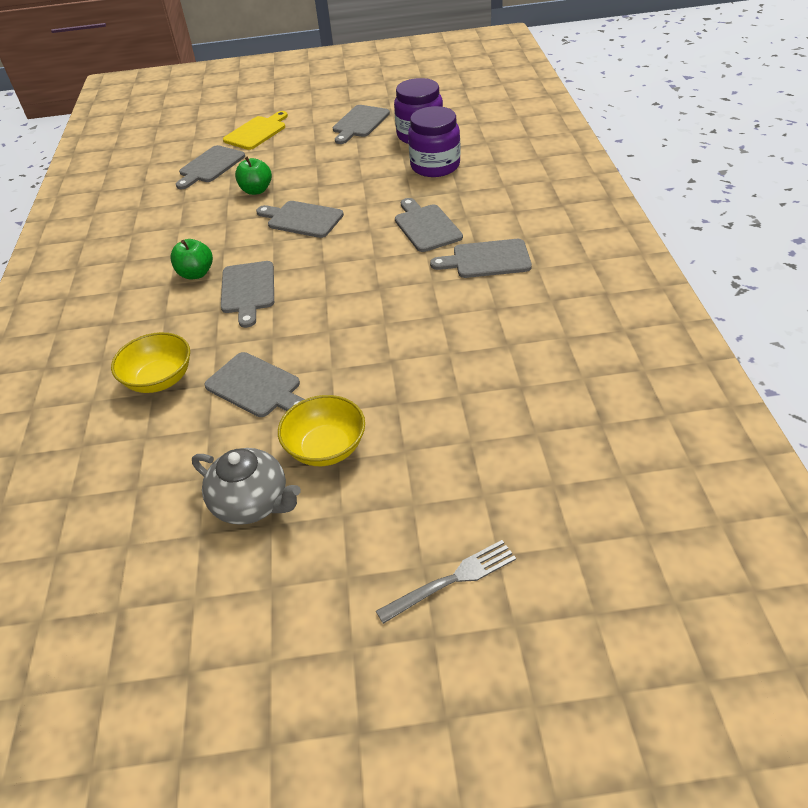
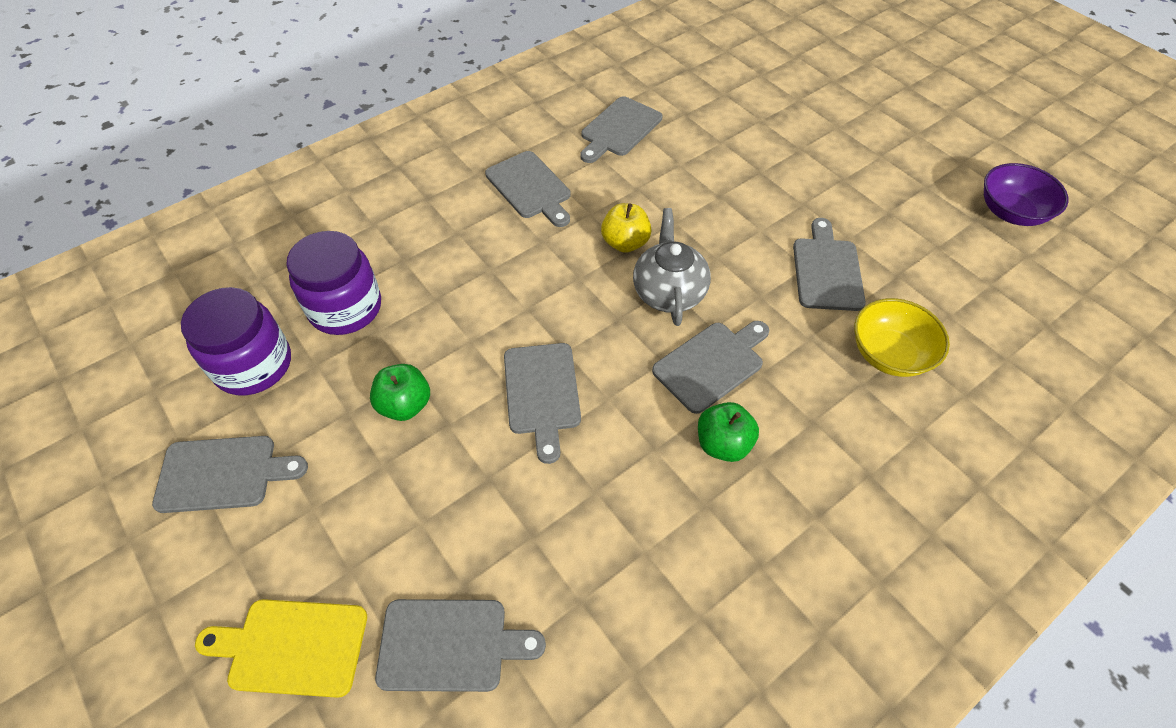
camera: 125 degrees left, 10 degrees up
(176, 575) = (1011, 212): none -> purple bowl
(252, 503) = (924, 205): grey teapot -> grey teapot (668, 292)
(256, 190) = (496, 503): green apple -> green apple (405, 405)
(326, 448) = (840, 190): yellow bowl -> none
(386, 288) = (625, 243): none -> yellow apple
(426, 226) = (494, 258): grey cutting board -> grey cutting board (619, 129)
(452, 580) = (869, 91): grey fork -> none

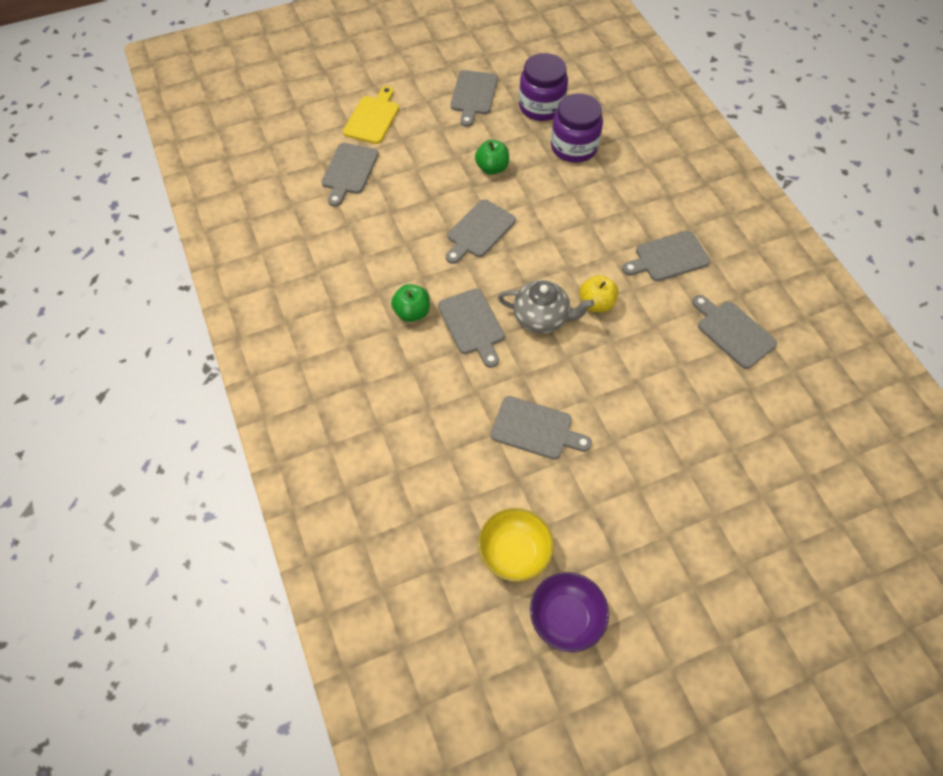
camera: 105 degrees right, 5 degrees up
(542, 393) = (479, 231): grey cutting board -> grey cutting board turned 60 degrees counterclockwise
(889, 354) = (446, 437): yellow bowl -> yellow bowl (514, 552)

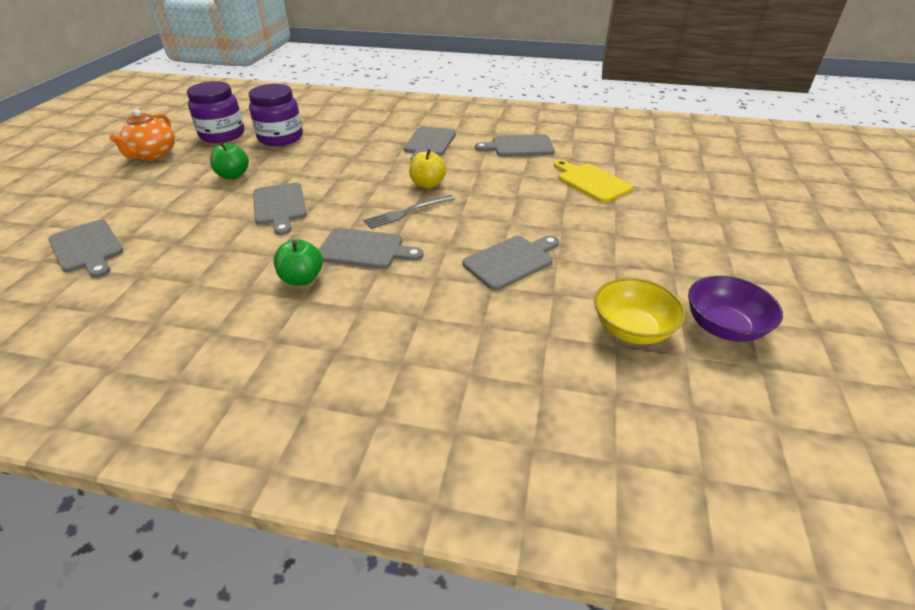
camera: 55 degrees left, 20 degrees down
(372, 118) = (64, 209): yellow cutting board -> yellow cutting board (591, 182)
(473, 95) = (153, 155): grey cutting board -> orange teapot
(541, 318) = (407, 212): grey teapot -> grey fork

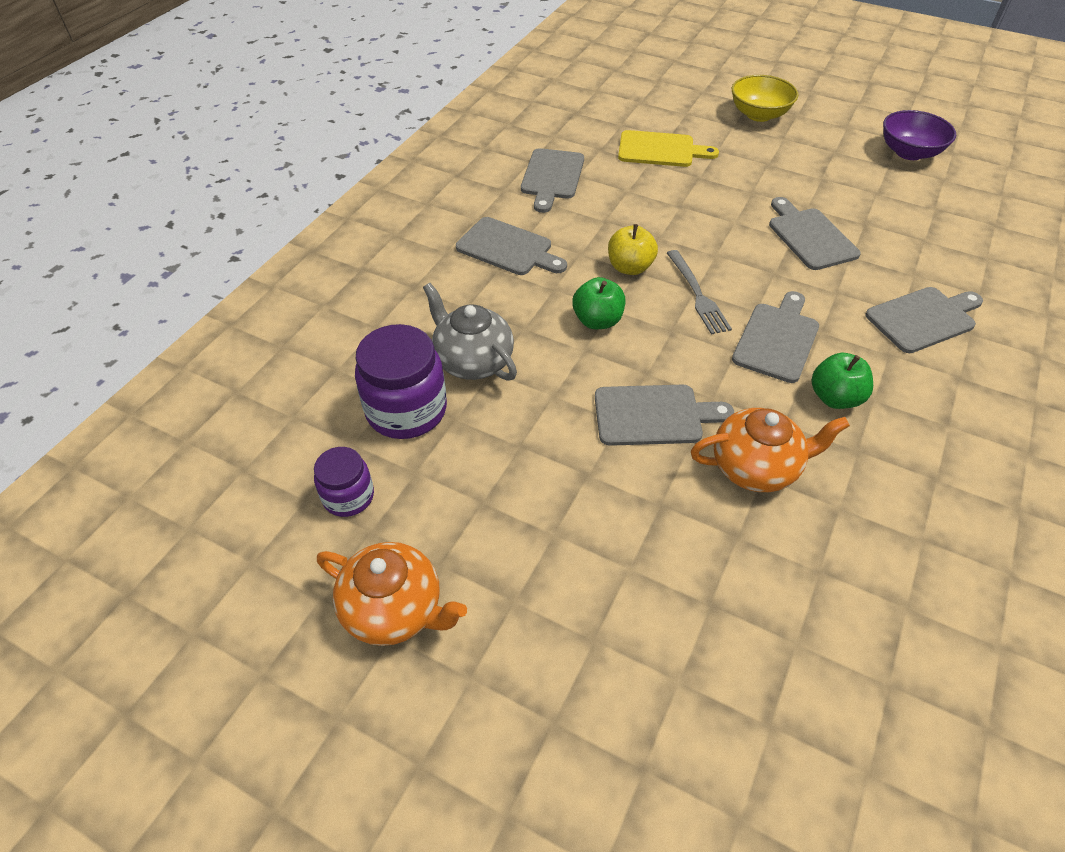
camera: 75 degrees left, 10 degrees up
(87, 248) = (738, 659): grey cutting board -> grey cutting board (923, 318)
(222, 135) = (348, 496): purple jar -> purple jar, size x0.58
(232, 246) = (756, 467): none -> orange teapot
(233, 175) = (534, 473): green apple -> green apple (597, 321)
(321, 148) = (472, 361): none -> grey teapot
(591, 182) = (660, 150): yellow cutting board -> yellow cutting board turned 150 degrees counterclockwise
(632, 329) = (914, 195): yellow bowl -> yellow bowl (759, 114)

